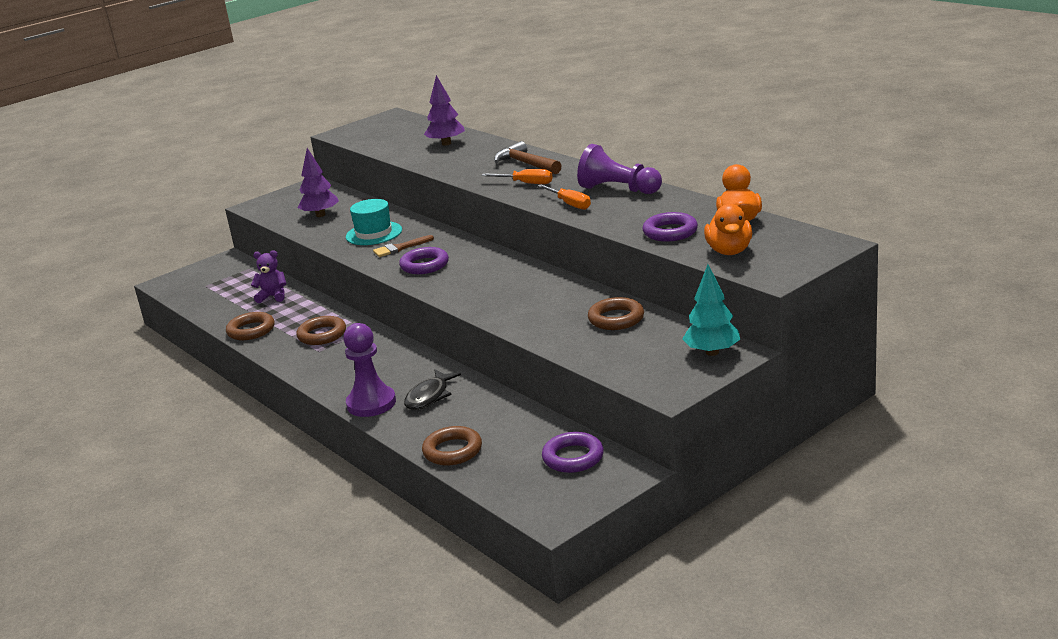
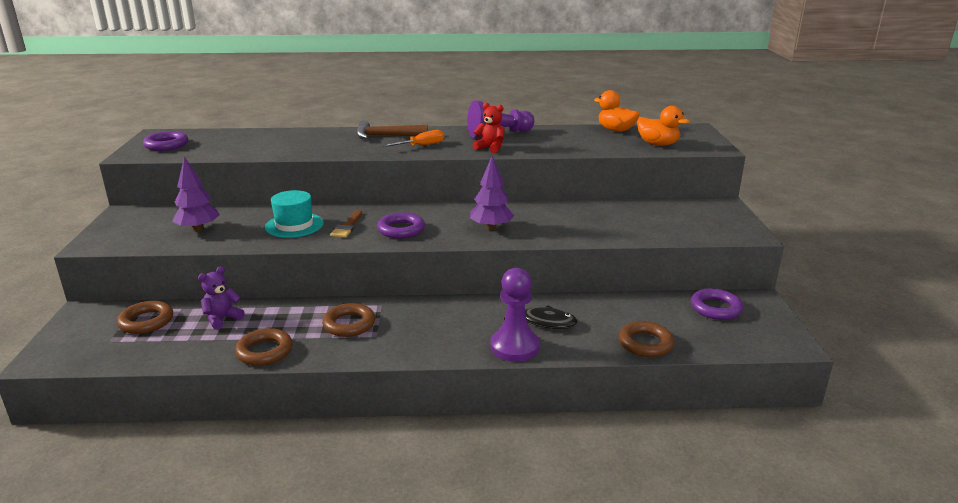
camera: 55 degrees left, 0 degrees up
(429, 396) = (544, 321): black fish -> black fish turned 45 degrees counterclockwise
(446, 143) = (275, 139): purple tree -> purple tree (491, 228)
(570, 204) = (490, 148): orange screwdriver -> red teddy bear
(616, 319) = (619, 212): brown ring -> brown ring (146, 321)
(670, 232) = (598, 145): purple ring -> purple ring (166, 145)
(712, 352) = (712, 208): turquoise tree -> none

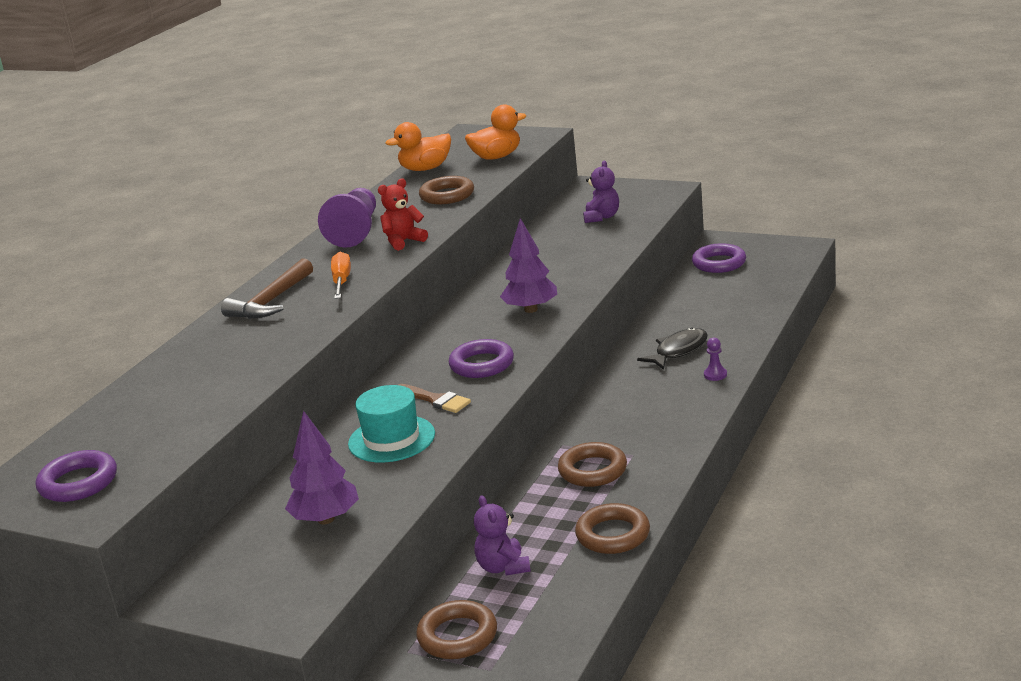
camera: 60 degrees left, 0 degrees up
(514, 347) = (715, 375): purple pawn -> purple pawn, size x0.41
(645, 343) = (755, 308): brown ring -> brown ring (447, 195)
(668, 220) = (601, 217): none -> purple teddy bear

